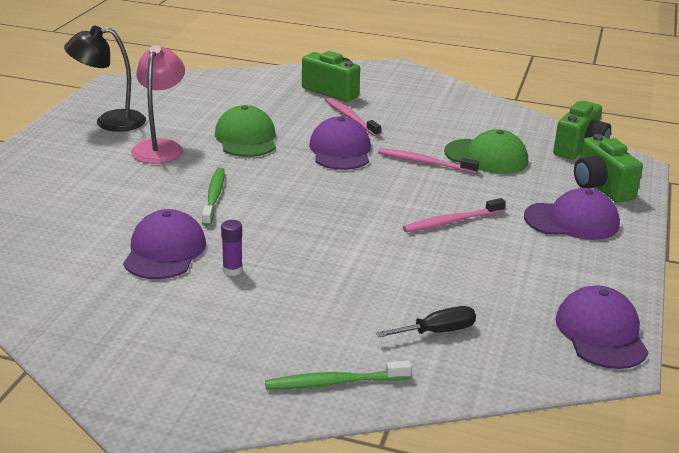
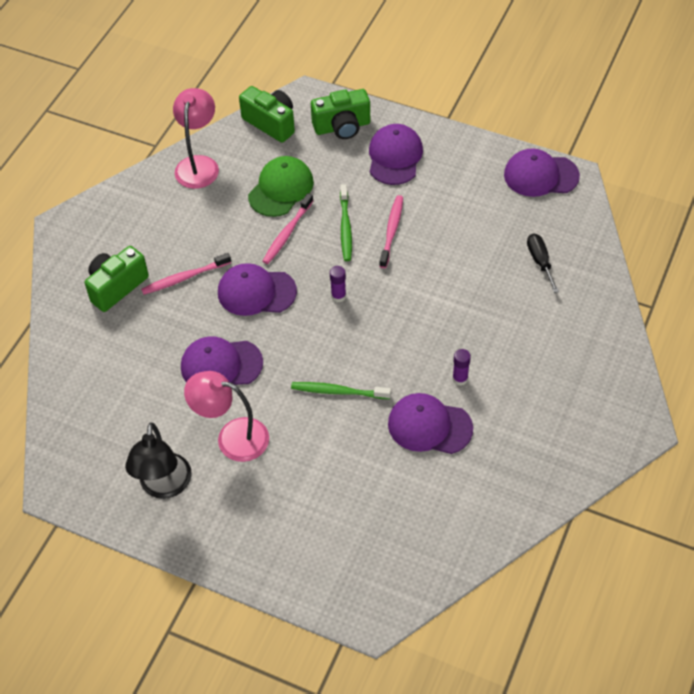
camera: 80 degrees left, 25 degrees up
(246, 138) = (221, 365): green cap -> purple cap
(334, 382) = (597, 324): green toothbrush -> green toothbrush (345, 227)
(344, 193) = (338, 296): none -> purple glue stick
(451, 221) = (392, 230): pink toothbrush -> pink toothbrush turned 150 degrees counterclockwise
(499, 116) = (199, 164): none -> pink lamp

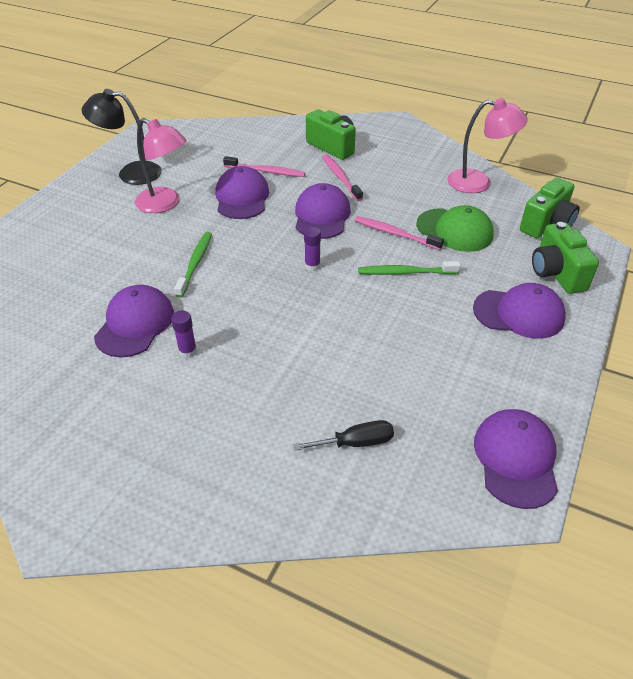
camera: 90 degrees right, 10 degrees down
(232, 437) = (165, 204): pink lamp -> pink lamp turned 105 degrees clockwise
(392, 230) = (403, 307): pink toothbrush -> pink toothbrush (266, 171)

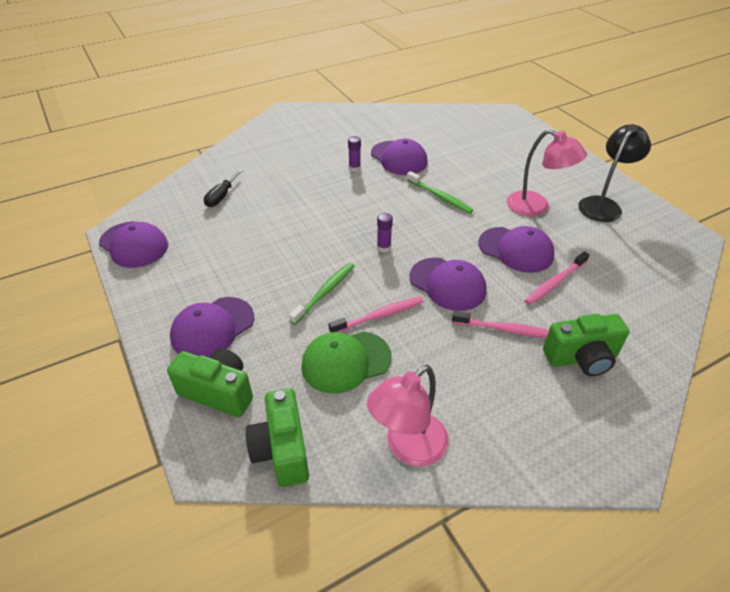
camera: 125 degrees right, 0 degrees up
(165, 204) = (536, 207): pink lamp -> pink lamp turned 120 degrees counterclockwise

